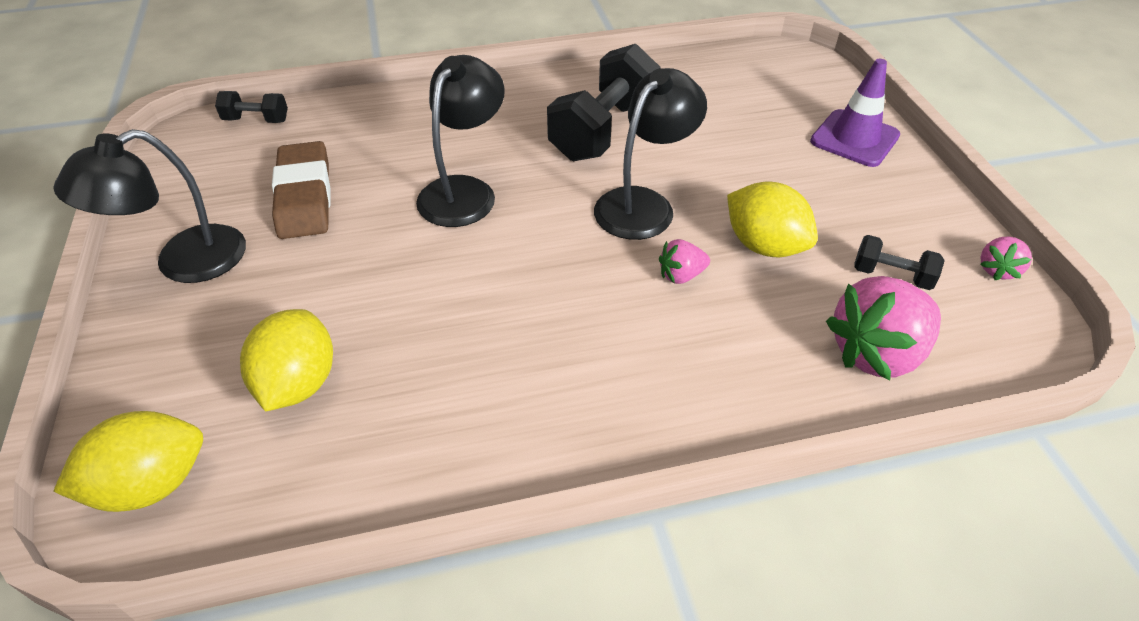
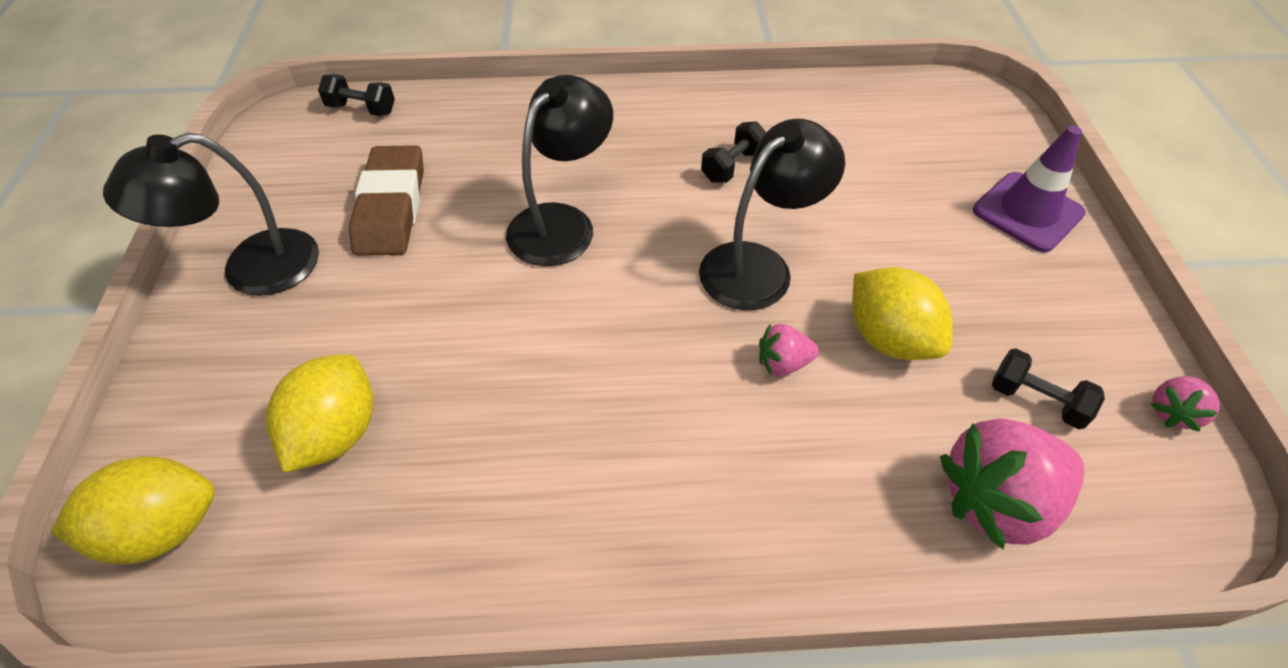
camera: 10 degrees right, 5 degrees up
(604, 130) = (732, 166): black dumbbell -> black dumbbell, size x0.48

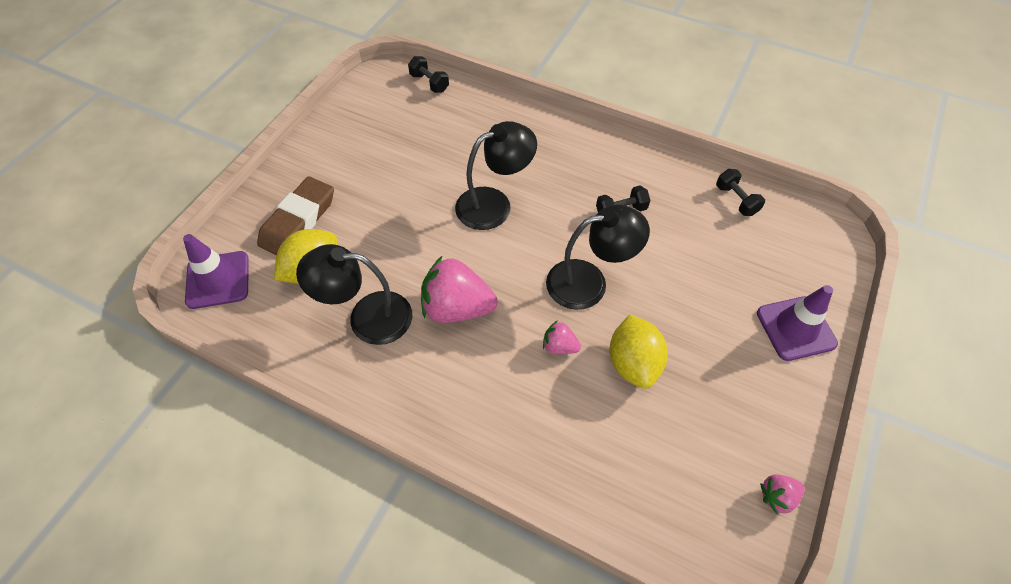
camera: 30 degrees right, 5 degrees up
(162, 529) = (218, 280): yellow lemon -> purple traffic cone
(251, 269) = (321, 161): black lamp -> black lamp (367, 317)
(391, 207) = (409, 154): brown eraser -> brown eraser (298, 221)
(996, 501) = (620, 483): pink strawberry -> pink strawberry (457, 308)
(1036, 400) = (694, 444): black dumbbell -> black dumbbell (736, 200)

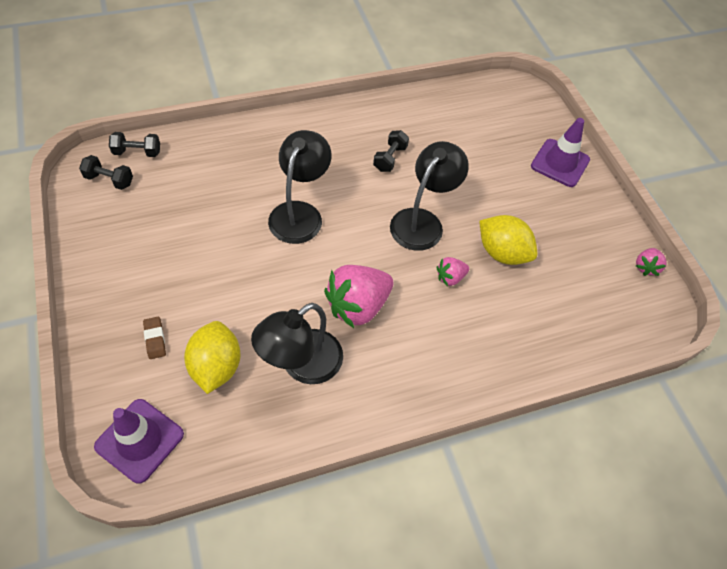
camera: 50 degrees left, 0 degrees up
(298, 221) = (155, 339): brown eraser -> brown eraser, size x0.44
(736, 200) = (450, 104): black dumbbell -> black dumbbell (109, 180)

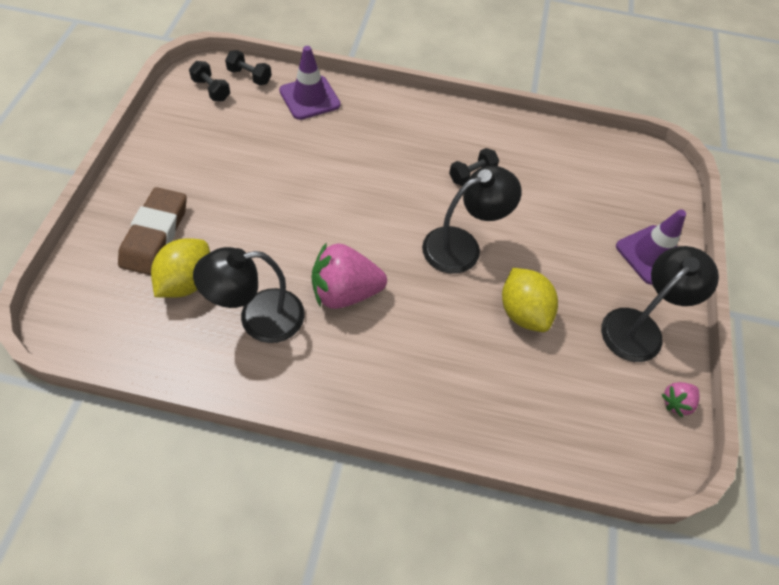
camera: 30 degrees right, 0 degrees up
(139, 440) = (86, 309): purple traffic cone -> purple traffic cone (309, 98)
(155, 339) = (155, 235): brown eraser -> brown eraser, size x2.27
(300, 213) = (351, 187): black lamp -> black lamp (639, 327)
(450, 277) = (452, 310): pink strawberry -> none

